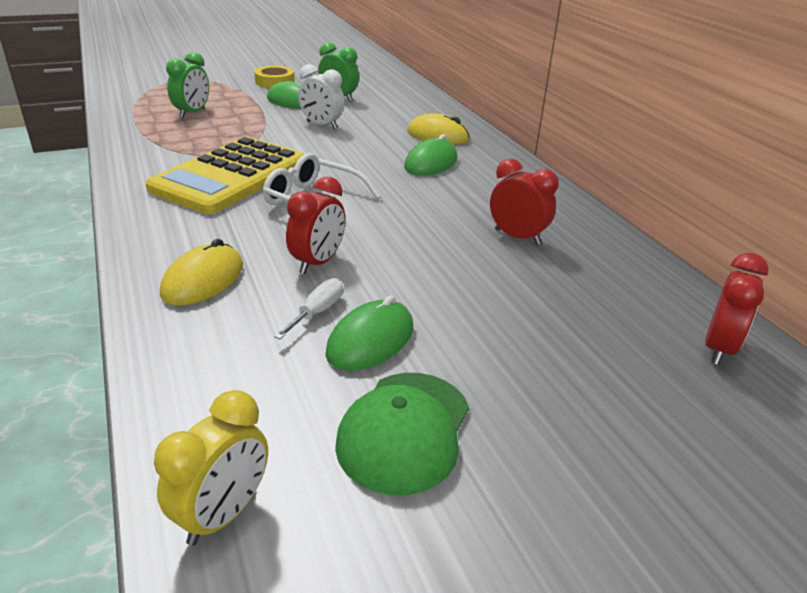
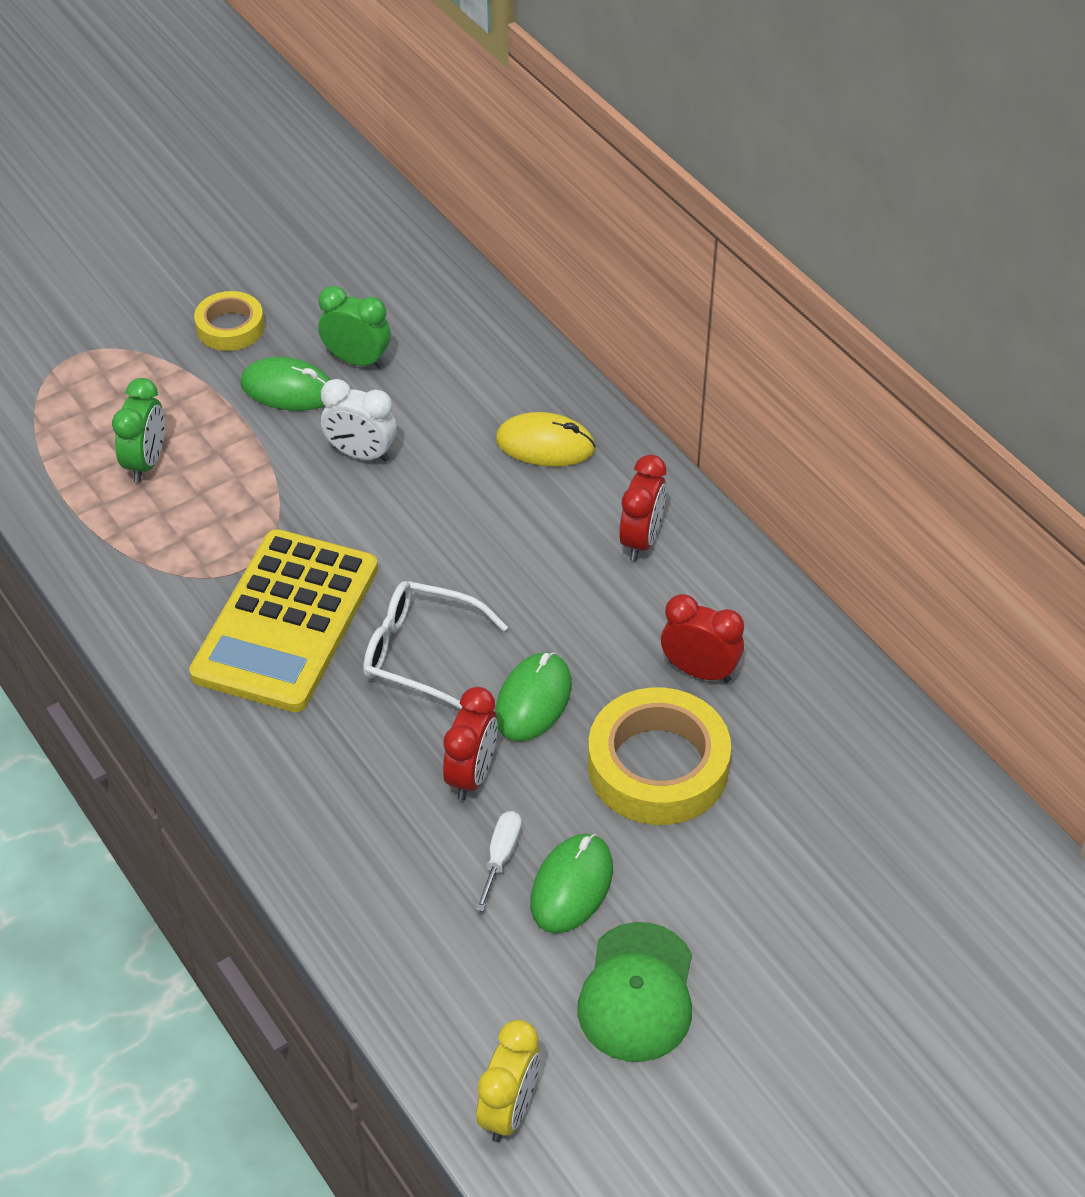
camera: 10 degrees left, 15 degrees up
(203, 280) = (352, 835): yellow mouse -> none
(431, 163) = (553, 524): green mouse -> green mouse (533, 700)
(471, 280) = (658, 766): none -> yellow tape
(719, 348) = (936, 817): red clock -> red clock (641, 540)

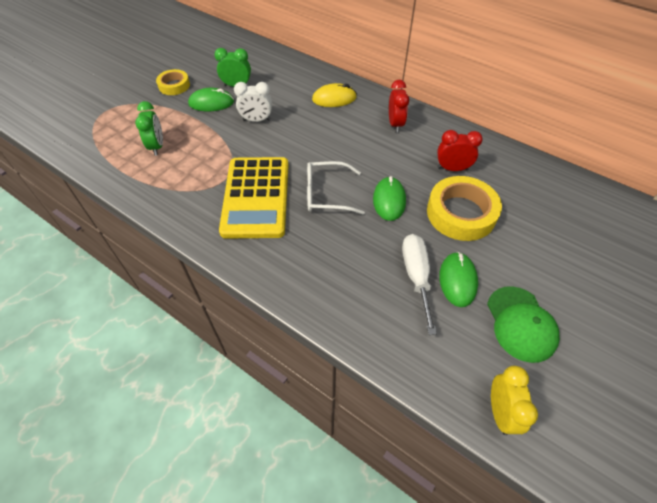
camera: 20 degrees left, 5 degrees up
(471, 775) = (380, 242): red clock -> none
(501, 856) = (416, 276): white screwdriver -> white screwdriver, size x1.79

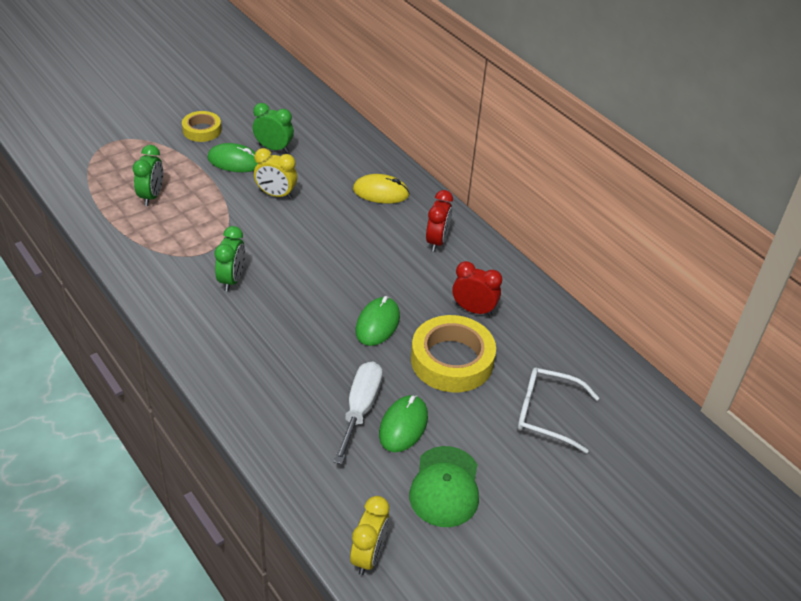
camera: 15 degrees right, 10 degrees down
(256, 120) = (276, 195): white clock -> yellow clock
(256, 197) = (232, 280): yellow calculator -> green clock
(326, 194) = (310, 297): white glasses -> white glasses (546, 414)

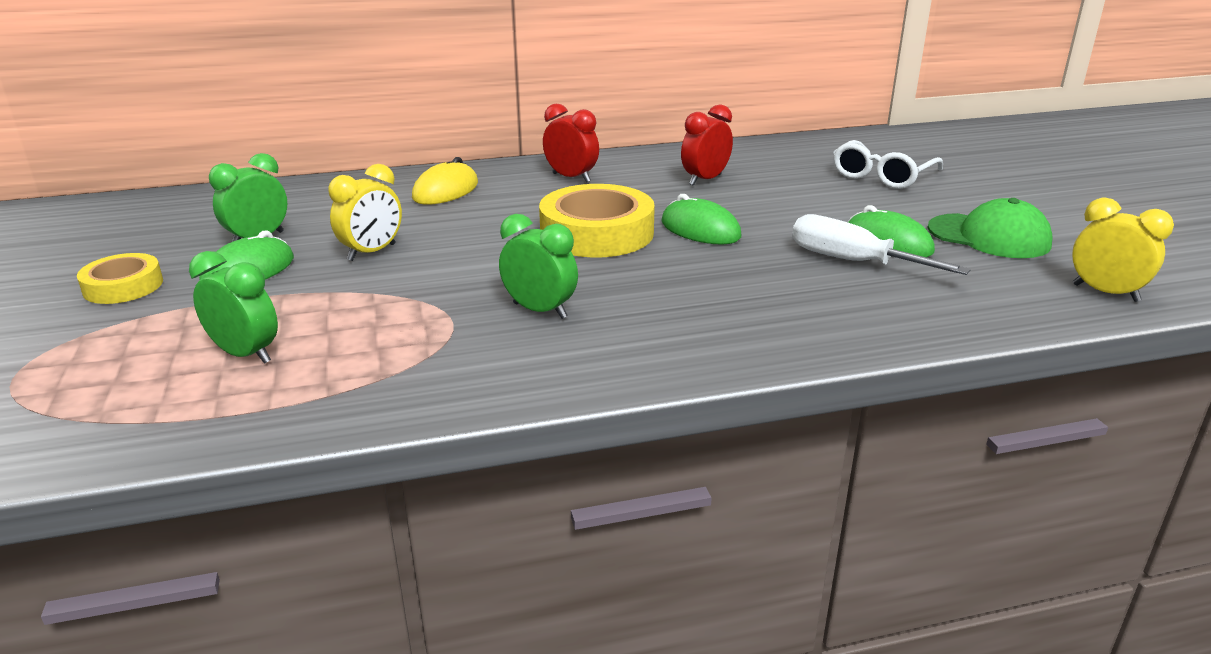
camera: 65 degrees left, 15 degrees down
(452, 360) = (784, 202): yellow tape -> yellow tape (597, 233)

